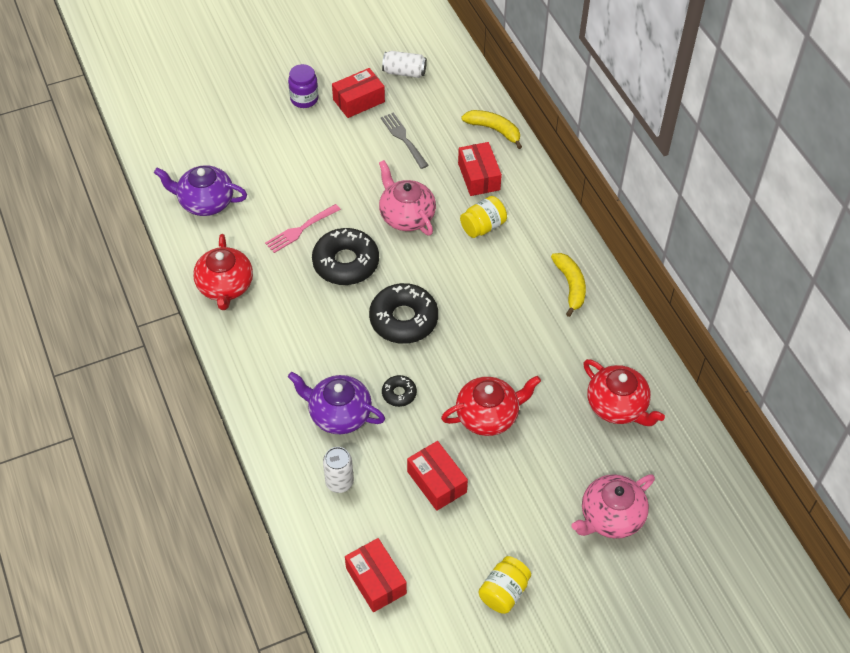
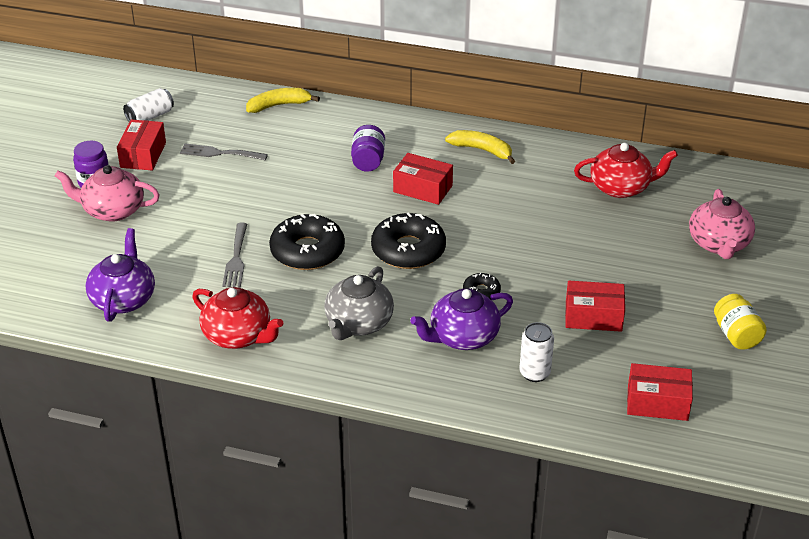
camera: 50 degrees left, 15 degrees down
(205, 202) = (123, 299): purple teapot -> purple teapot turned 135 degrees clockwise
(297, 344) = (358, 323): none -> grey teapot
(300, 230) = (236, 258): pink fork -> grey fork
(406, 216) = (303, 193): pink teapot -> pink teapot (112, 210)
(478, 176) = (315, 137): red box -> red box (422, 189)
(483, 226) = (368, 161): yellow jar -> purple jar
(488, 415) = (558, 255): red teapot -> none

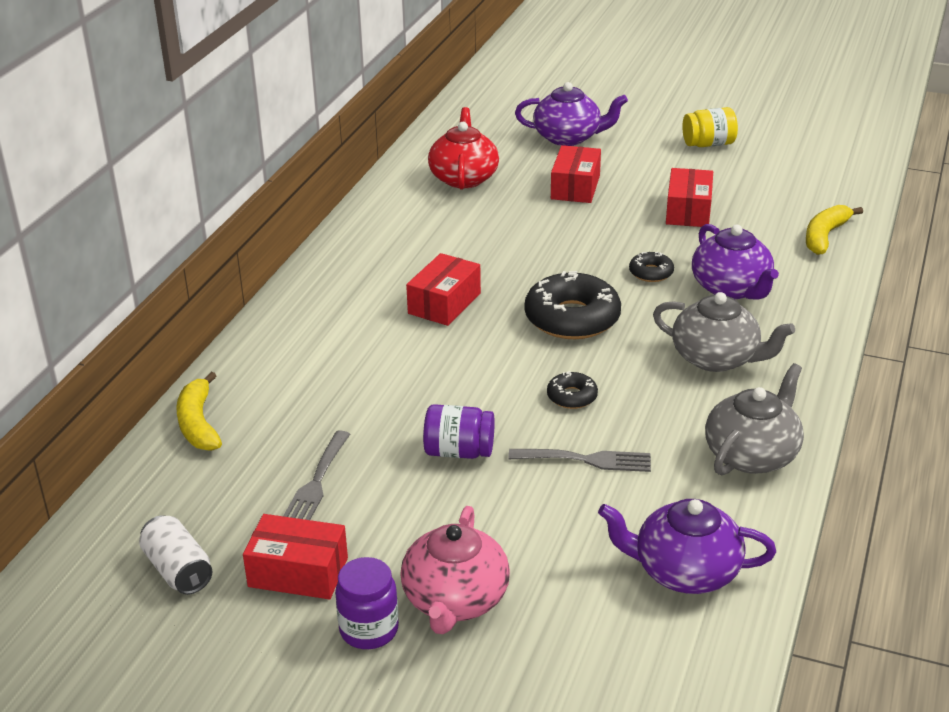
camera: 85 degrees left, 5 degrees down
(238, 335) = (752, 454): red teapot -> grey teapot
(307, 251) = (572, 396): black donut -> black donut, size x0.49
(368, 161) = (372, 344): purple jar -> purple jar (459, 451)
(482, 150) = (368, 257): yellow banana -> yellow banana (825, 236)
(534, 373) = (783, 249): white can -> none
(657, 403) = (812, 190): red box -> red box (575, 187)
(719, 244) = (568, 137): pink teapot -> purple teapot

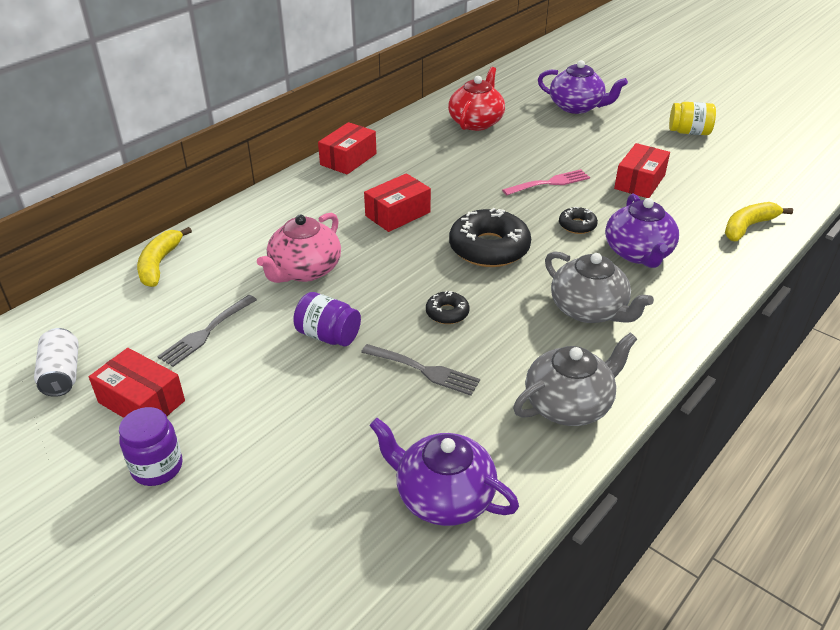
camera: 20 degrees right, 5 degrees up
(455, 600) = (239, 463): pink teapot -> pink teapot (304, 270)
(575, 187) = (558, 145): red box -> red box (348, 159)
(592, 232) = (550, 183): none -> pink fork

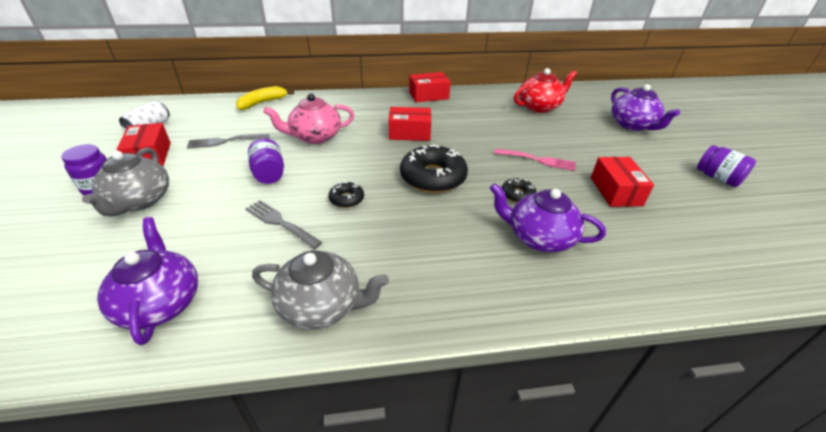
camera: 40 degrees right, 0 degrees up
(424, 370) = (280, 222): grey fork -> grey fork turned 150 degrees clockwise
(589, 310) = (438, 253): grey teapot -> grey teapot (139, 201)
(638, 253) = (539, 237): purple teapot -> purple teapot turned 75 degrees clockwise
(639, 182) = (616, 191): red box -> red box turned 75 degrees counterclockwise
(689, 132) = (717, 178): yellow jar -> purple jar
(748, 227) = (680, 273): yellow banana -> none

